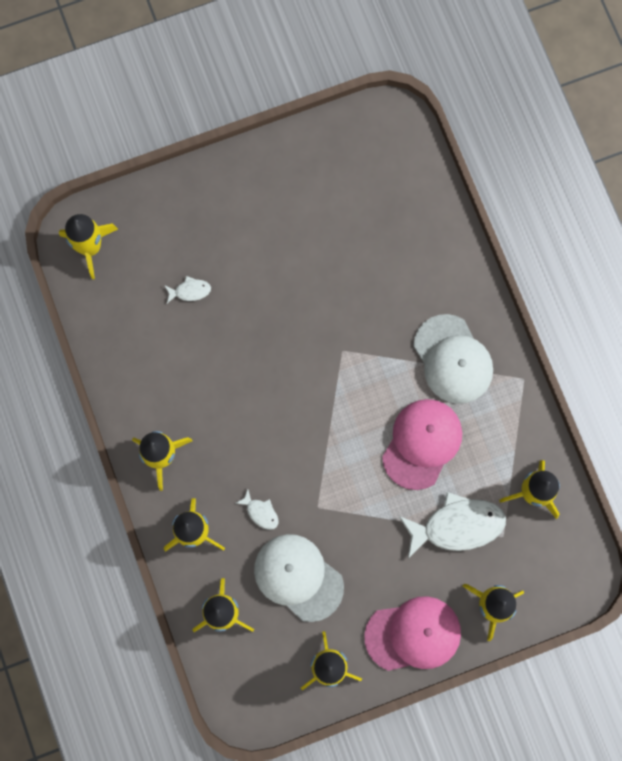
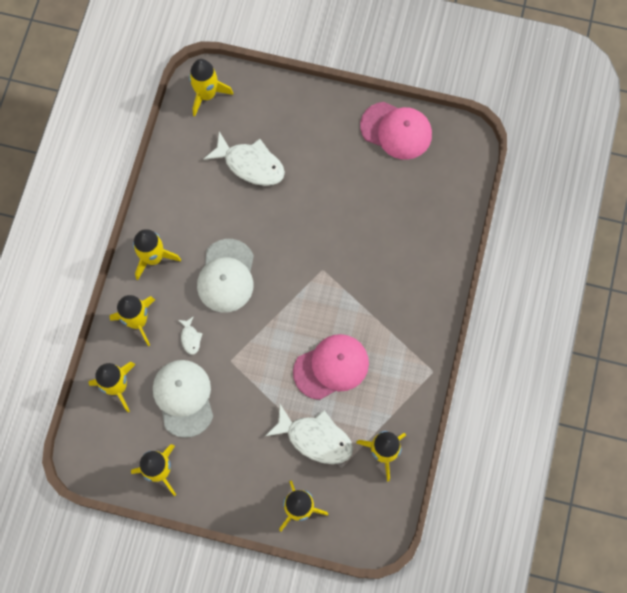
camera: 35 degrees right, 5 degrees down
(190, 291) = (250, 164): white fish -> white fish, size x2.19
(413, 634) = (232, 490): pink cap -> pink cap (396, 130)
(453, 359) = (393, 325): white cap -> white cap (226, 276)

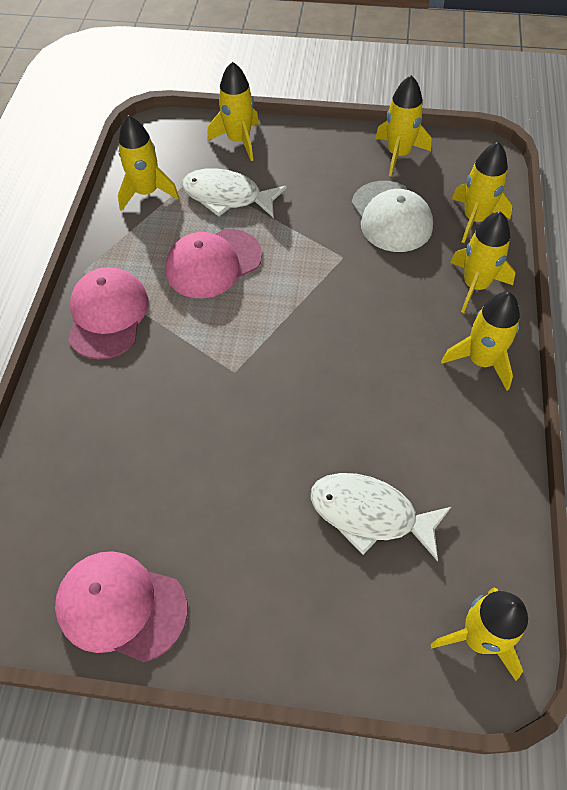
camera: 175 degrees right, 15 degrees down
(190, 338) = (400, 275): white fish -> none
(226, 276) = (370, 349): white cap -> none
(411, 328) = (107, 315): none -> pink cap

